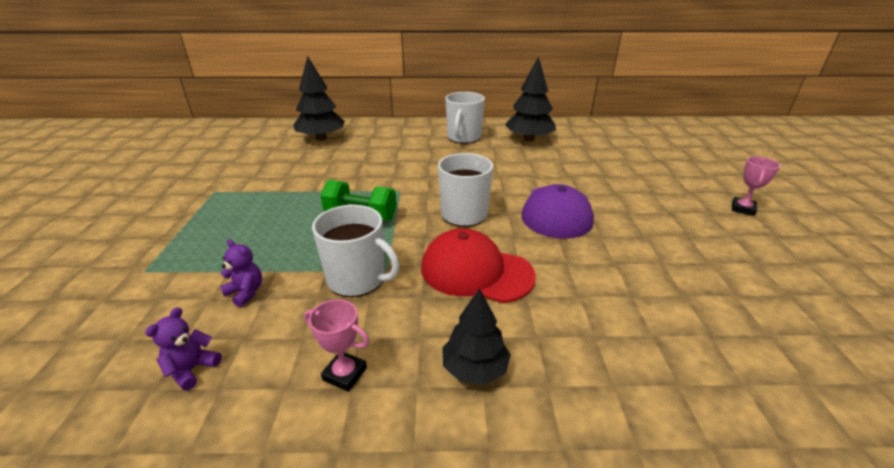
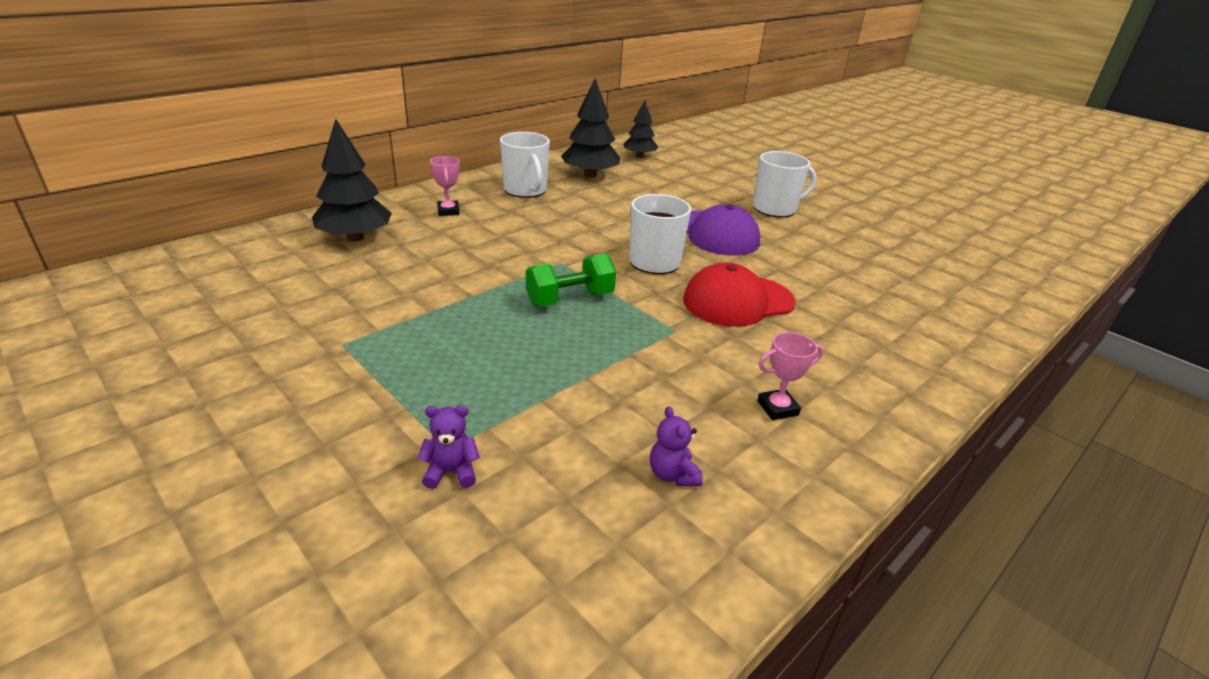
camera: 45 degrees left, 0 degrees up
(246, 292) = (597, 405): purple teddy bear -> purple teddy bear (451, 472)
(357, 279) = (667, 348): white mug -> white mug (775, 209)
(474, 368) = (838, 359): black tree -> black tree (639, 156)
(742, 209) = (817, 190): pink trophy -> pink trophy (448, 211)

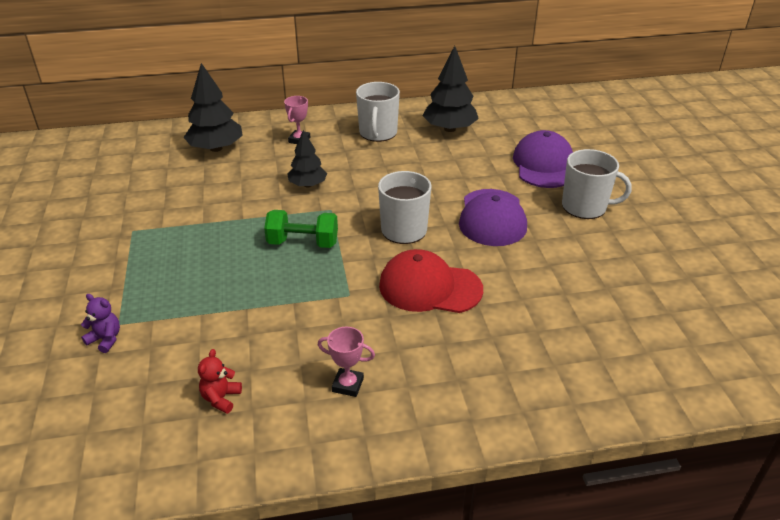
camera: 35 degrees right, 5 degrees up
(639, 156) = (520, 117): black tree -> black tree (307, 185)
(673, 474) = (221, 398): purple teddy bear -> red teddy bear
(704, 186) = (543, 165): none -> purple cap

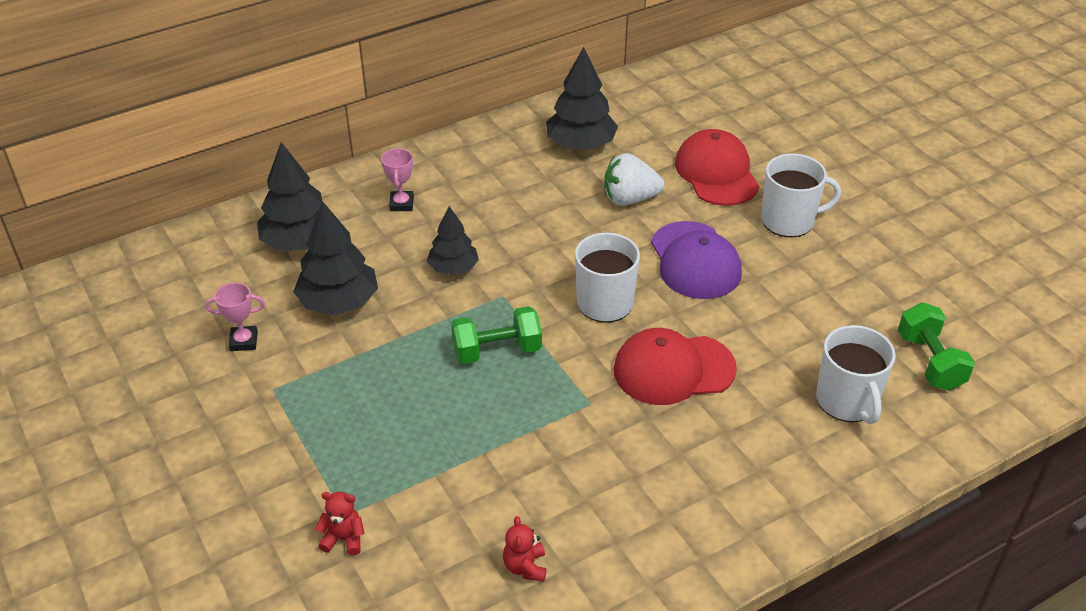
camera: 20 degrees left, 5 degrees up
(105, 339) = (344, 538): purple teddy bear -> red teddy bear
(215, 188) = (339, 302): none -> black tree
(348, 385) = (651, 510): pink trophy -> pink trophy (244, 341)
(378, 133) = (496, 171): white mug -> white mug (847, 401)
(465, 168) = (630, 199): none -> white strawberry
(543, 165) = (716, 173): purple cap -> red cap
(658, 335) = (930, 362): none -> green dumbbell

